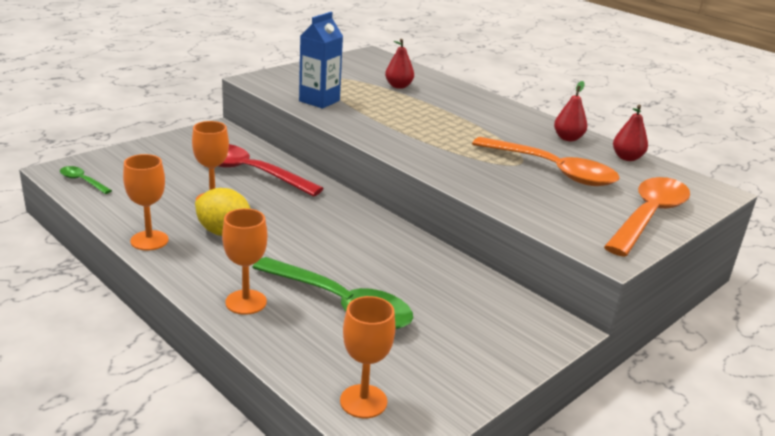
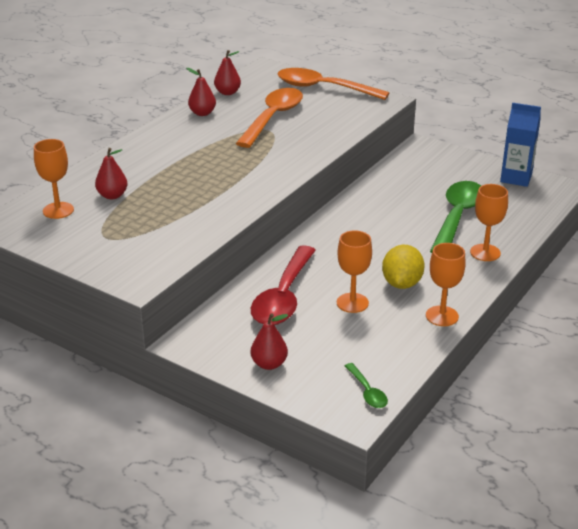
camera: 100 degrees left, 5 degrees up
(82, 181) = (367, 392): green spoon -> green spoon turned 45 degrees counterclockwise
(160, 152) = (269, 364): none -> red pear
(319, 101) = (183, 232): blue carton -> blue carton (516, 178)
(363, 401) = (540, 197): orange goblet -> orange goblet (58, 210)

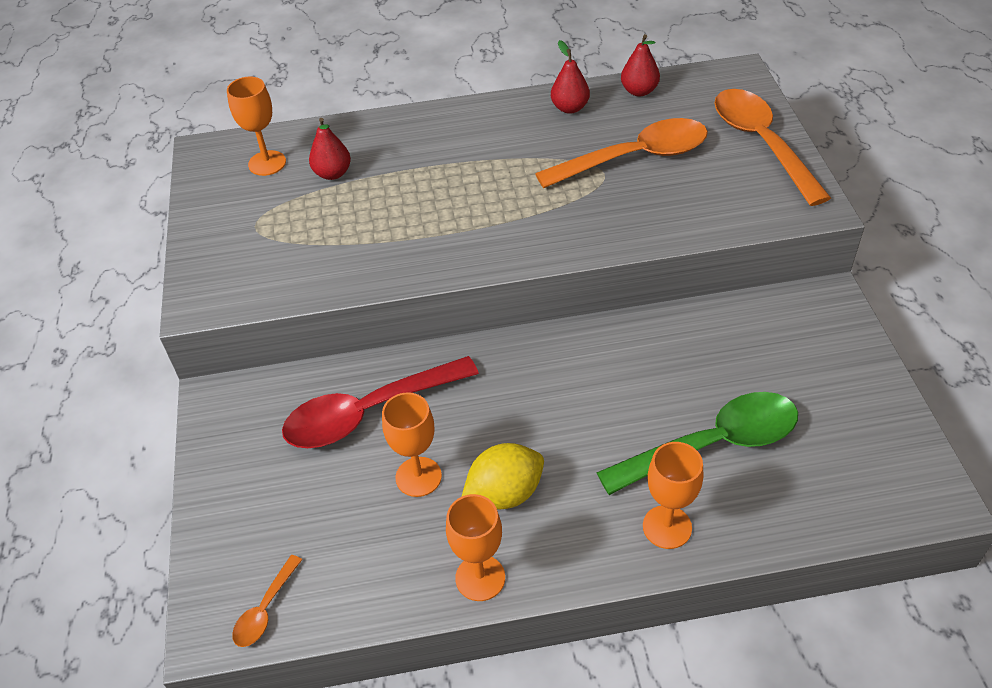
camera: 50 degrees right, 15 degrees up
(269, 364) = (239, 489): red pear -> none
(367, 392) = (265, 609): green spoon -> orange spoon
(516, 178) = (888, 438): blue carton -> none

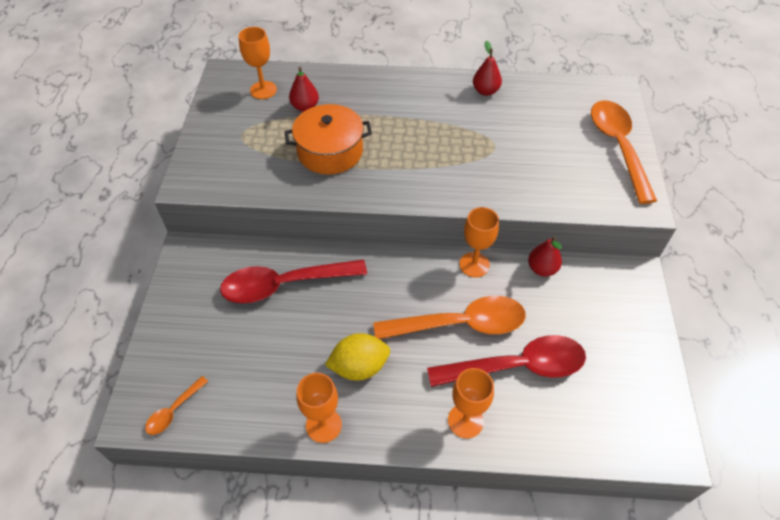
camera: 10 degrees right, 5 degrees up
(386, 223) = (330, 151): none -> orange pot
(418, 477) = (304, 340): orange goblet -> orange goblet (474, 264)
(635, 158) = (521, 139): orange spoon -> orange spoon (460, 324)
(639, 91) = (539, 88): red pear -> red pear (542, 269)
(713, 444) = (517, 366): green spoon -> red spoon

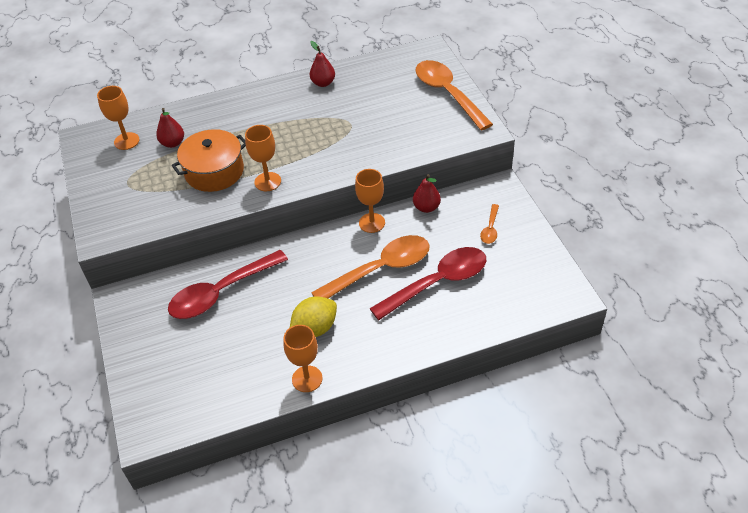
camera: 20 degrees left, 5 degrees down
(174, 411) = (177, 417): orange spoon -> orange spoon (490, 229)
(465, 420) = (415, 334): orange goblet -> orange goblet (267, 182)

